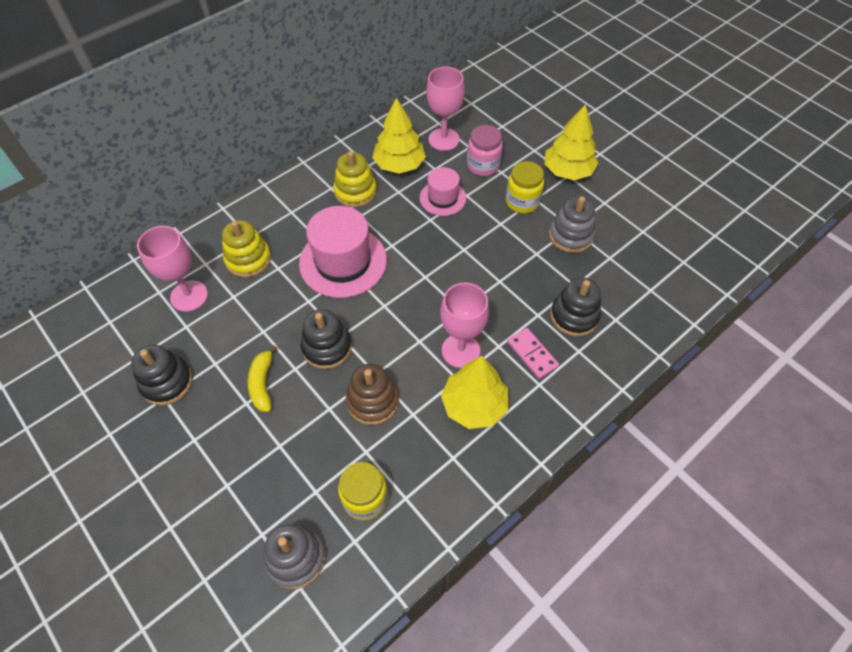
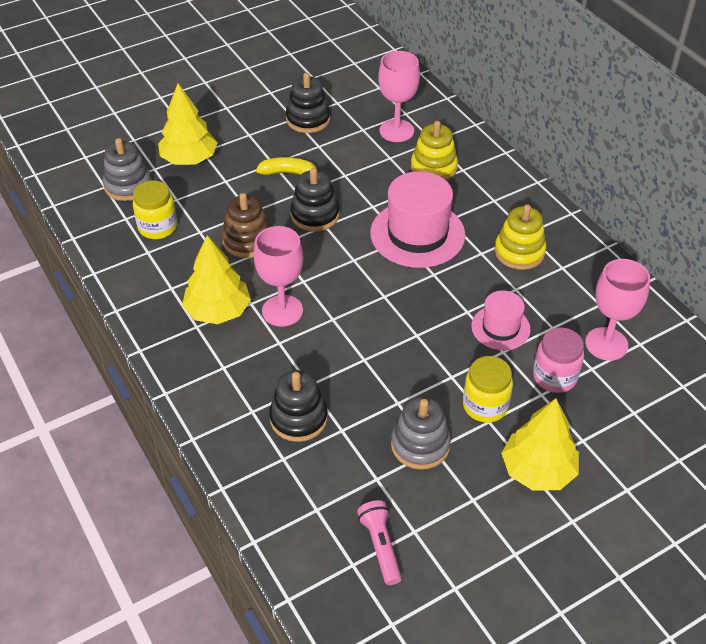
camera: 100 degrees right, 10 degrees down
(399, 164) = (561, 295): yellow tree -> yellow tree (189, 159)
(532, 354) = (260, 368): pink domino -> none
(663, 248) = (380, 546): none -> pink flashlight

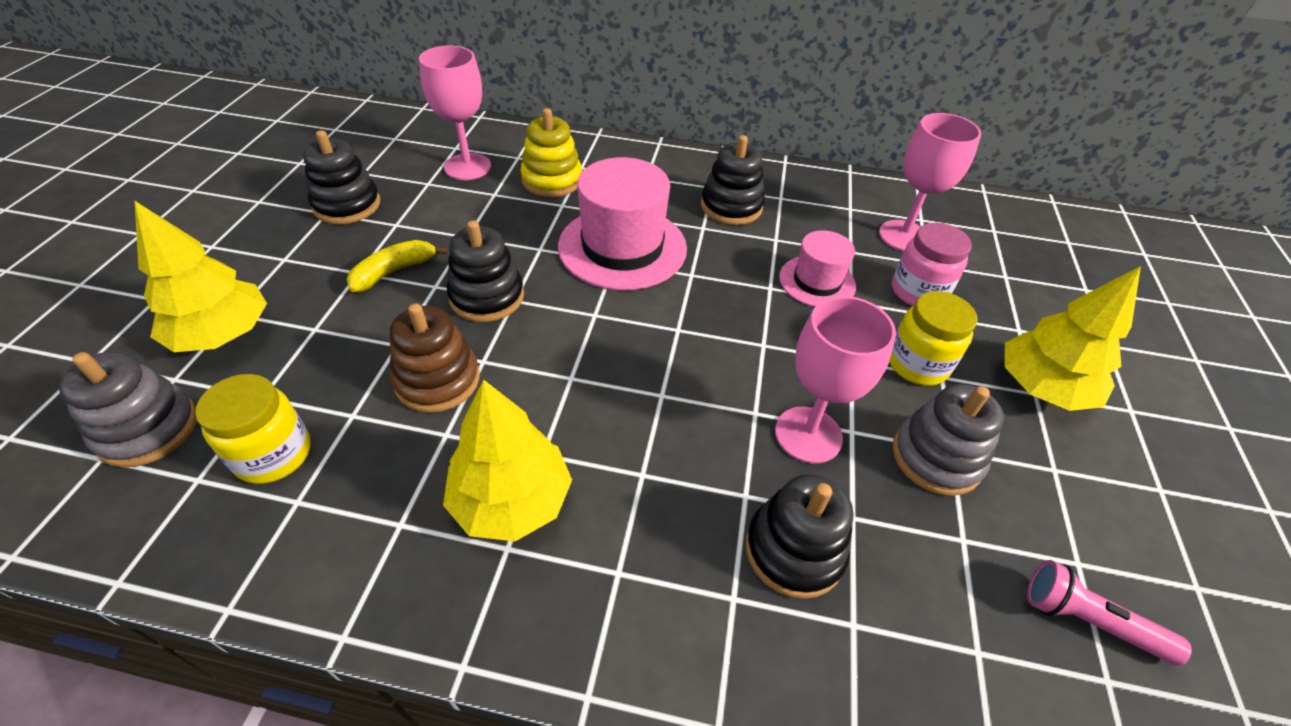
camera: 50 degrees left, 0 degrees up
(282, 311) = (594, 432): pink goblet -> pink goblet (808, 434)
(519, 252) = (731, 206): yellow stacking toy -> black stacking toy

